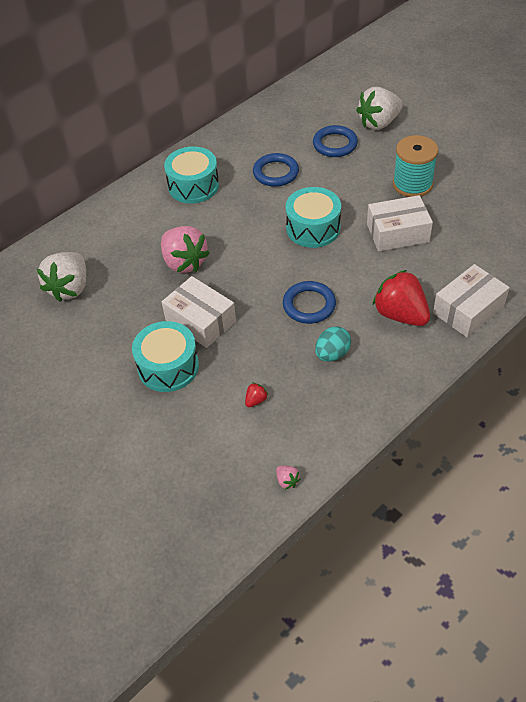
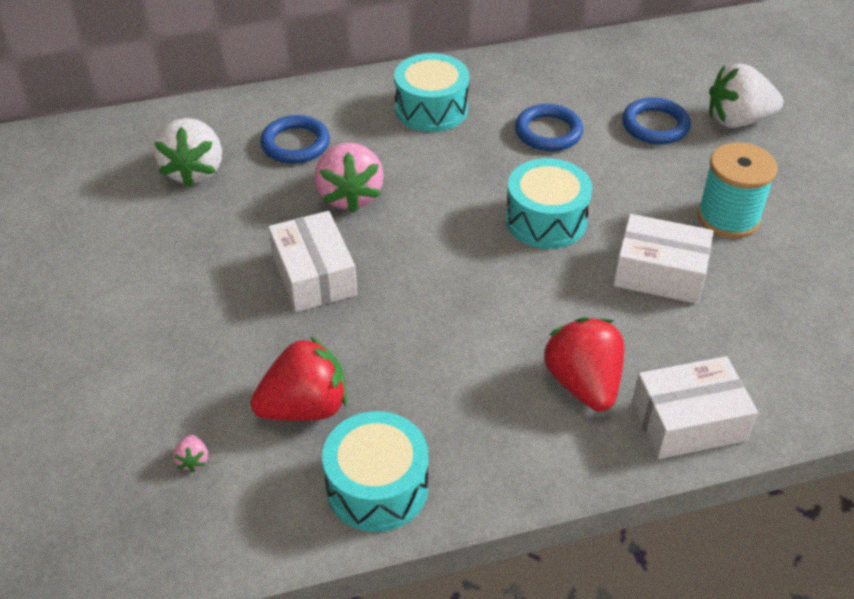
camera: 25 degrees right, 5 degrees down
(70, 288) = (194, 171): white strawberry -> white strawberry turned 45 degrees counterclockwise
(168, 366) = (232, 314): turquoise drum -> turquoise drum (377, 487)
(256, 400) = (305, 407): red strawberry -> red strawberry, size x2.48
(287, 481) = (263, 533): pink strawberry -> pink strawberry (193, 460)
(309, 305) = (466, 316): blue ring -> blue ring (295, 144)
(332, 354) = (449, 394): turquoise egg -> none

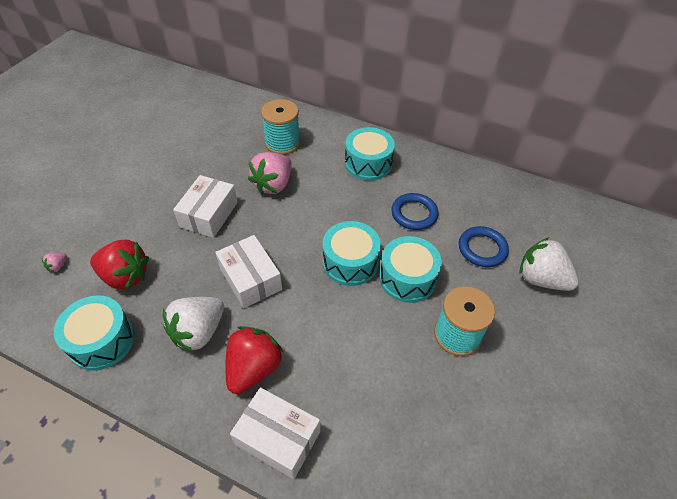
camera: 40 degrees right, 5 degrees up
(194, 171) = (225, 130): white strawberry -> white strawberry (198, 332)
(295, 144) = (282, 143): blue ring -> turquoise spool
(621, 198) = (407, 278): none -> turquoise drum
(659, 273) = (373, 338): white box -> white box (250, 279)

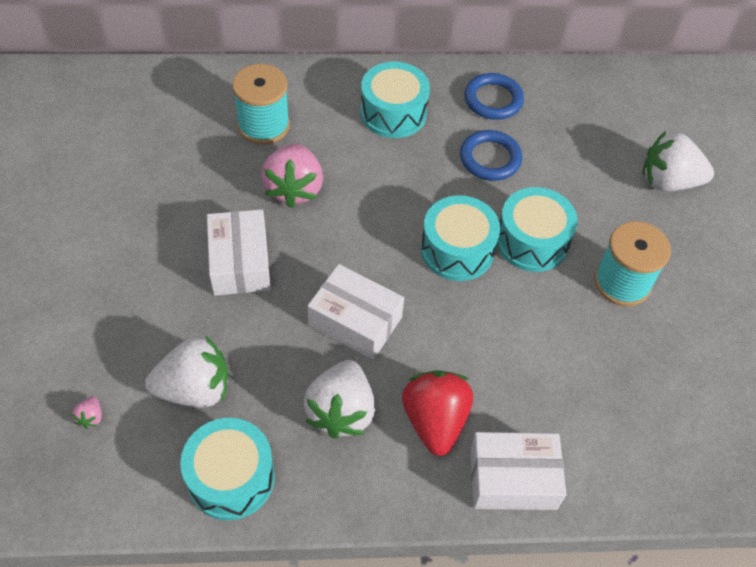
camera: 30 degrees left, 5 degrees up
(125, 276) = (195, 389): red strawberry -> white strawberry
(482, 249) = (589, 171): blue ring -> blue ring (493, 100)

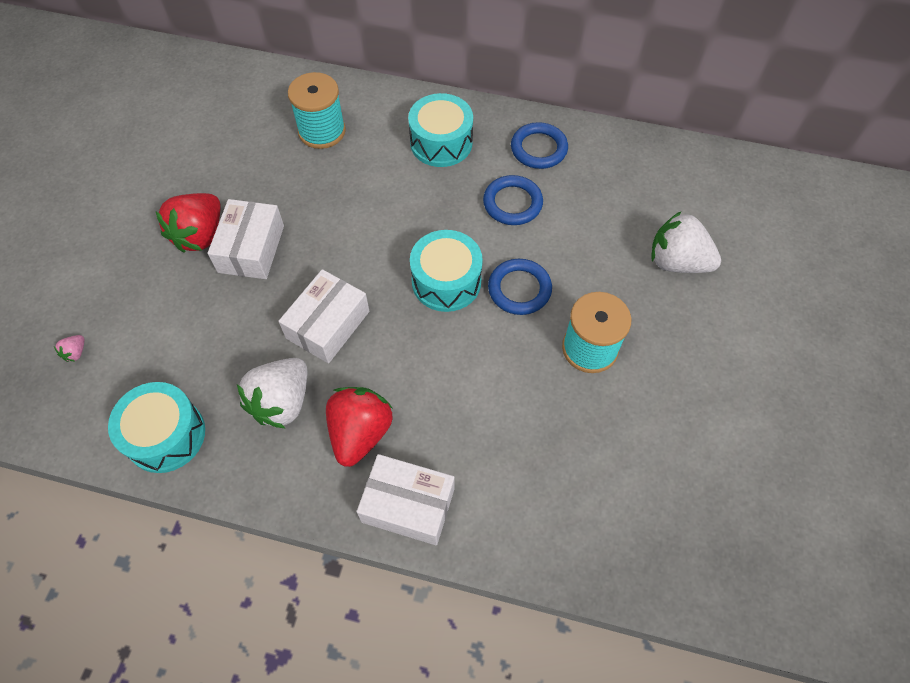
camera: 20 degrees right, 5 degrees up
(177, 261) = (200, 235): none -> red strawberry
(195, 389) = (168, 350): white strawberry -> none
(294, 189) = (324, 193): pink strawberry -> none
(355, 321) = (328, 325): white box -> white box turned 75 degrees clockwise
(532, 241) = (519, 289): turquoise drum -> blue ring

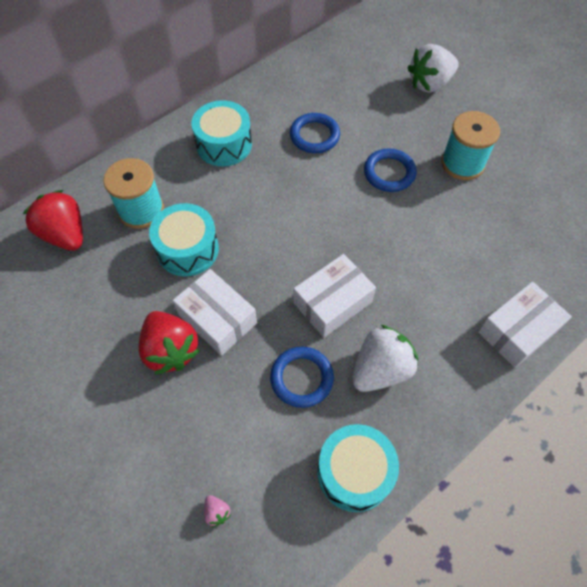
camera: 55 degrees left, 0 degrees up
(282, 402) = (380, 369): white strawberry -> white strawberry turned 105 degrees counterclockwise
(328, 325) = (332, 302): white box -> white box turned 75 degrees clockwise
(360, 433) = (441, 330): red strawberry -> red strawberry (65, 234)
(446, 281) = (350, 209): turquoise drum -> turquoise drum (187, 249)
(538, 149) = (280, 96): blue ring -> blue ring (301, 378)

